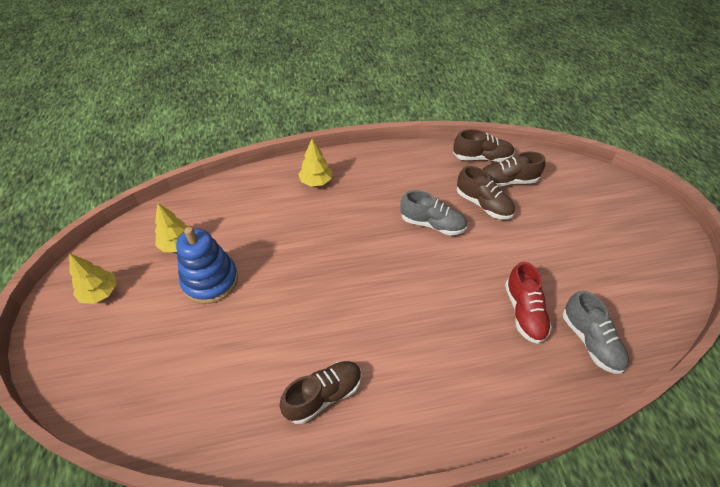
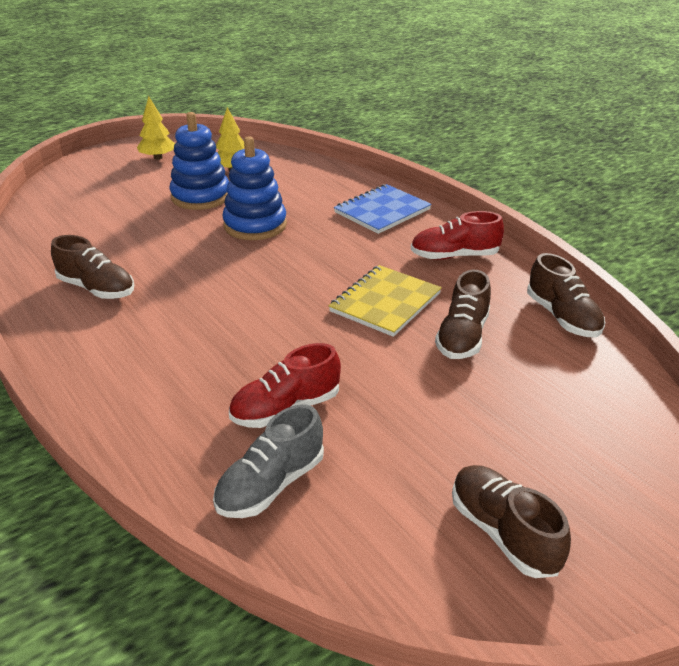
camera: 65 degrees right, 15 degrees down
(287, 259) = (255, 225): none -> blue stacking toy
(316, 181) = (382, 211): yellow tree -> blue notebook
(396, 171) = (454, 256): none -> red shoe
(432, 224) = (385, 302): grey shoe -> yellow notebook
(507, 181) = (536, 350): brown shoe -> brown shoe (503, 533)

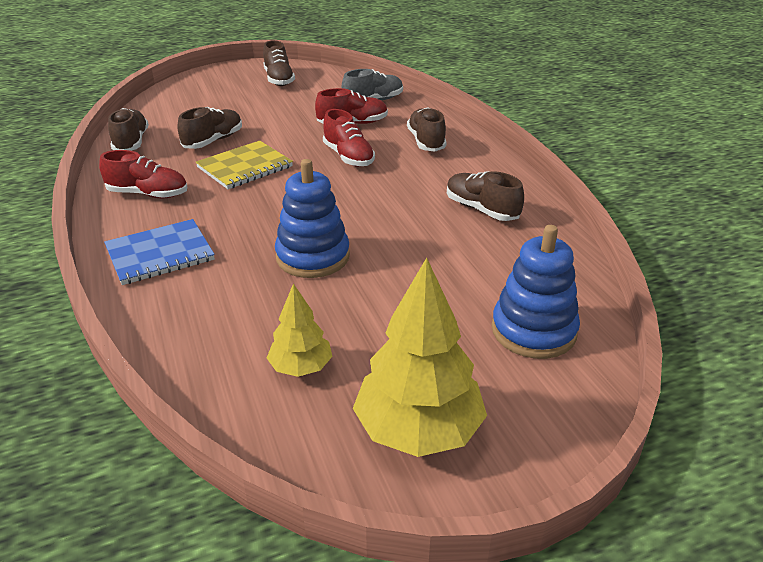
camera: 165 degrees left, 0 degrees up
(158, 158) = (418, 430): yellow tree -> yellow tree, size x1.81
(161, 385) = (426, 142): none -> brown shoe
(201, 196) = (364, 314): blue stacking toy -> blue stacking toy (533, 331)
(266, 338) = (348, 157): none -> red shoe

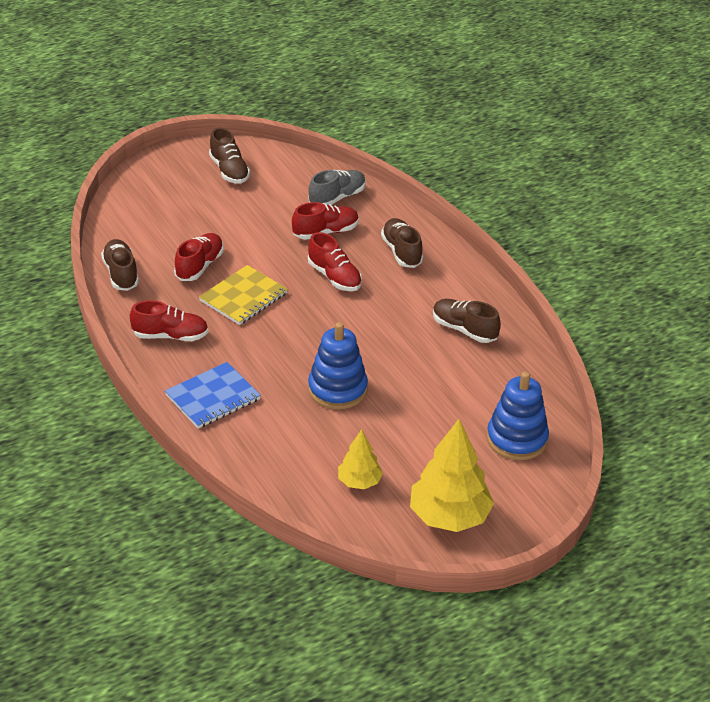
camera: 10 degrees left, 5 degrees up
(213, 141) = (199, 266): brown shoe -> red shoe

